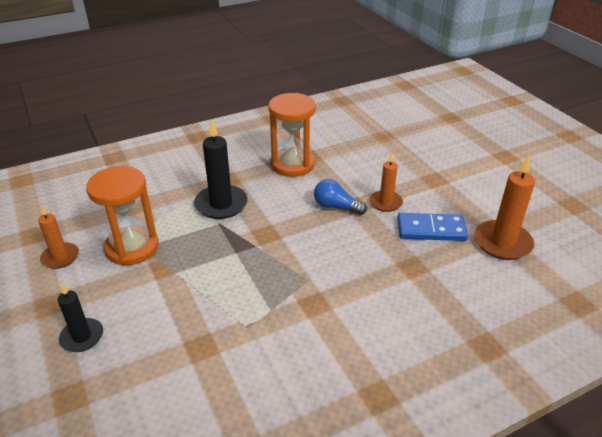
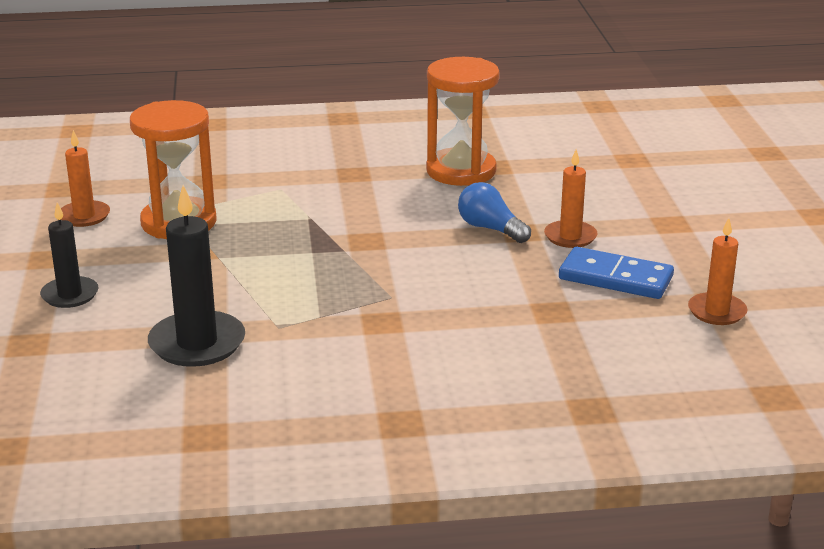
camera: 20 degrees right, 10 degrees down
(221, 204) = (326, 198): black candle -> black candle (197, 343)
(502, 242) = (717, 312): orange candle -> orange candle, size x0.63

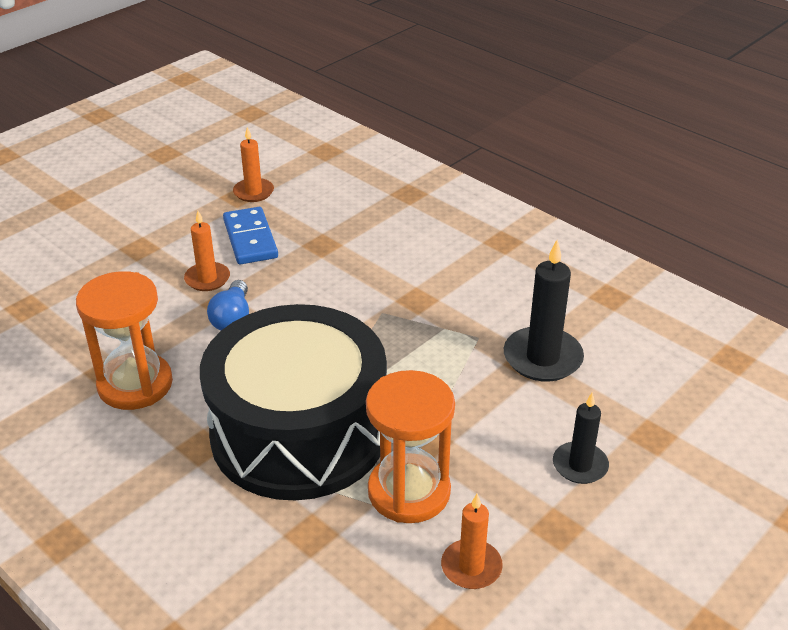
camera: 130 degrees left, 10 degrees up
(306, 208) = (299, 432): none -> black drum

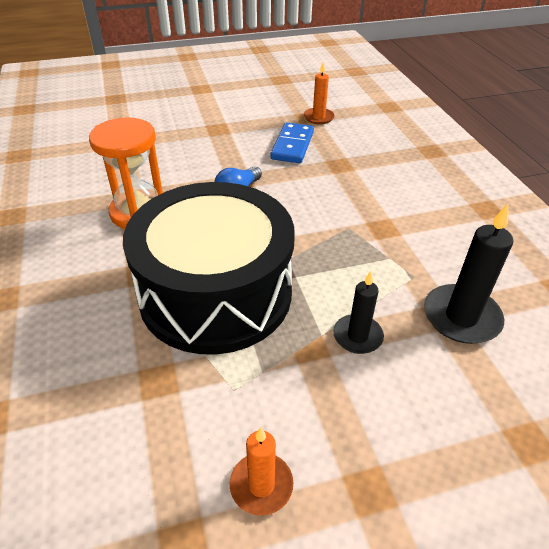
camera: 30 degrees right, 5 degrees up
(207, 279) = (243, 161): orange candle -> none
(409, 492) = (260, 383): orange hourglass -> none
(580, 465) = (433, 436): black candle -> black candle (357, 336)

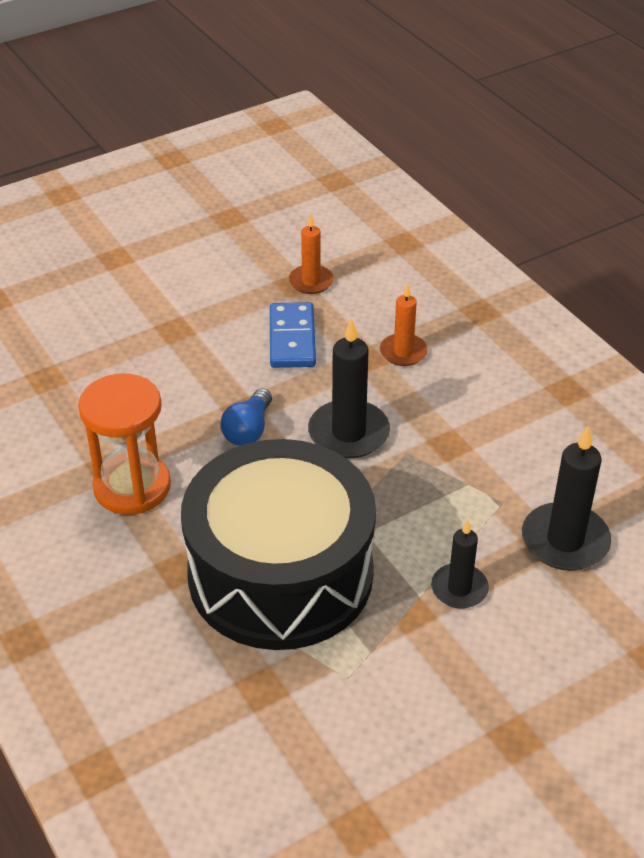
camera: 15 degrees left, 0 degrees up
(261, 485) = (412, 760): orange candle -> orange candle (403, 352)
(309, 207) = (348, 433): none -> black candle

